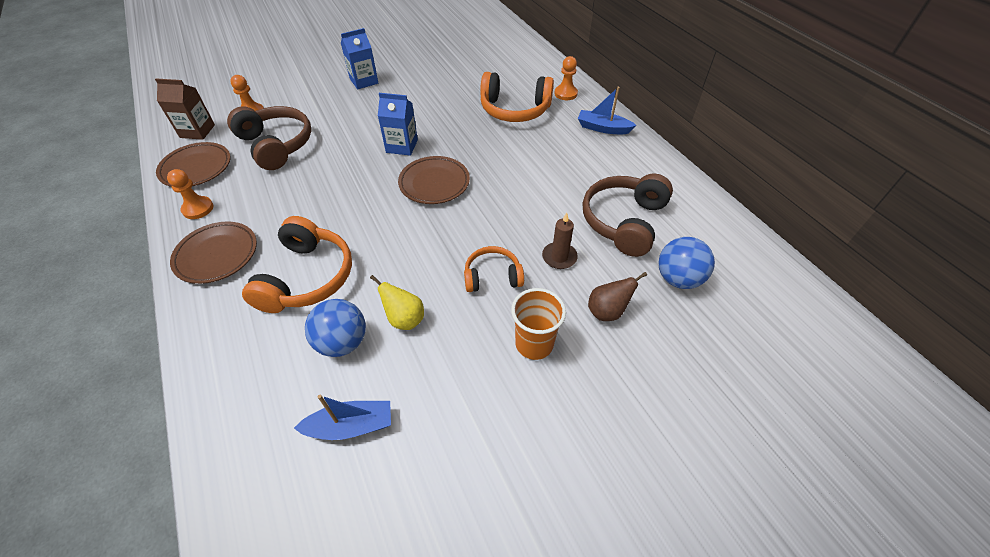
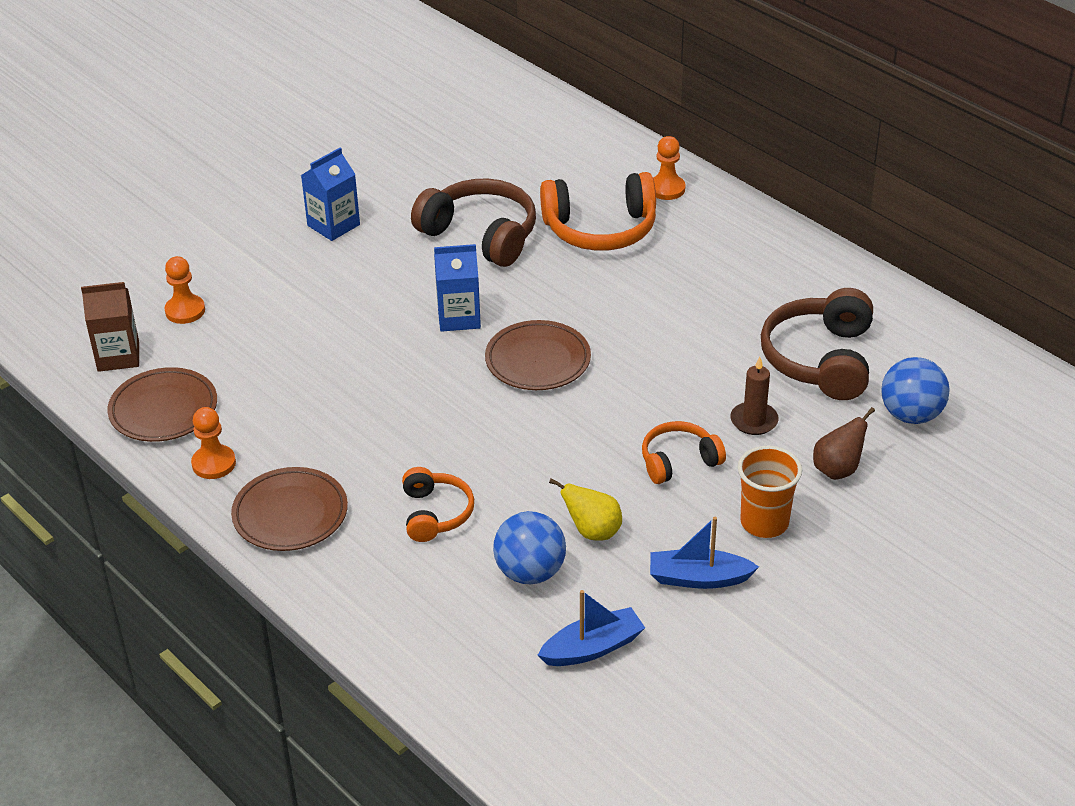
camera: 15 degrees left, 10 degrees down
(276, 145) = (263, 353): brown headphones -> brown headphones (481, 235)
(307, 277) = (435, 513): orange headphones -> orange headphones, size x0.59
(603, 128) = (744, 234): blue boat -> blue boat (698, 578)

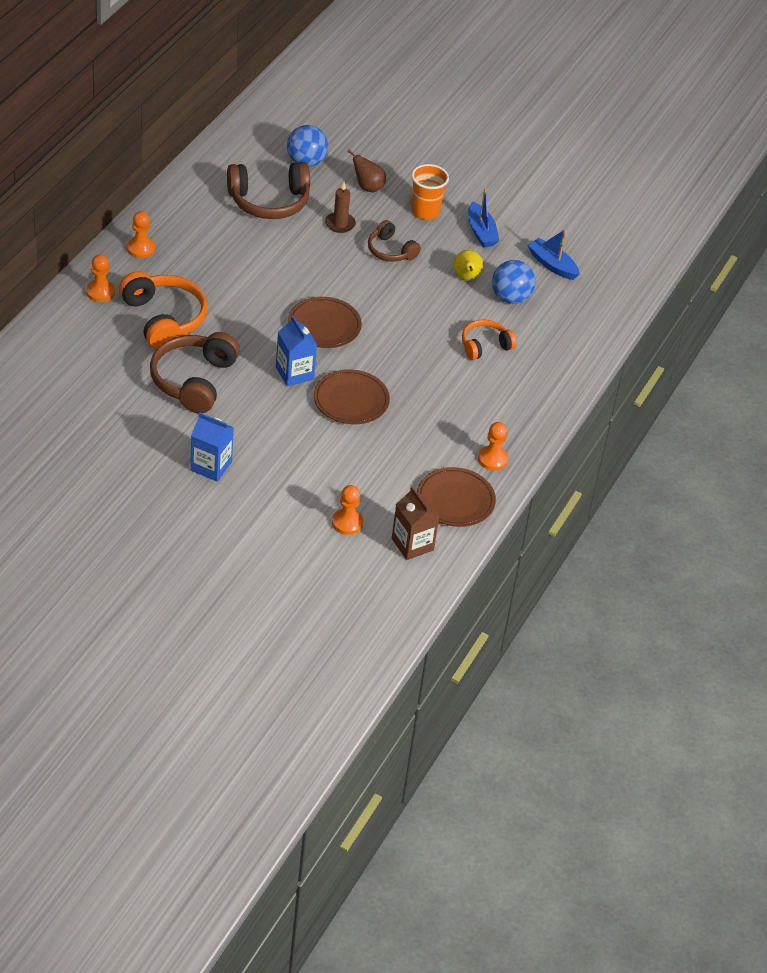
camera: 115 degrees left, 5 degrees up
(290, 514) = (518, 410): brown plate -> brown plate (351, 401)
(678, 461) = (390, 251): orange headphones -> brown headphones
(742, 231) = (141, 248): none -> orange pawn

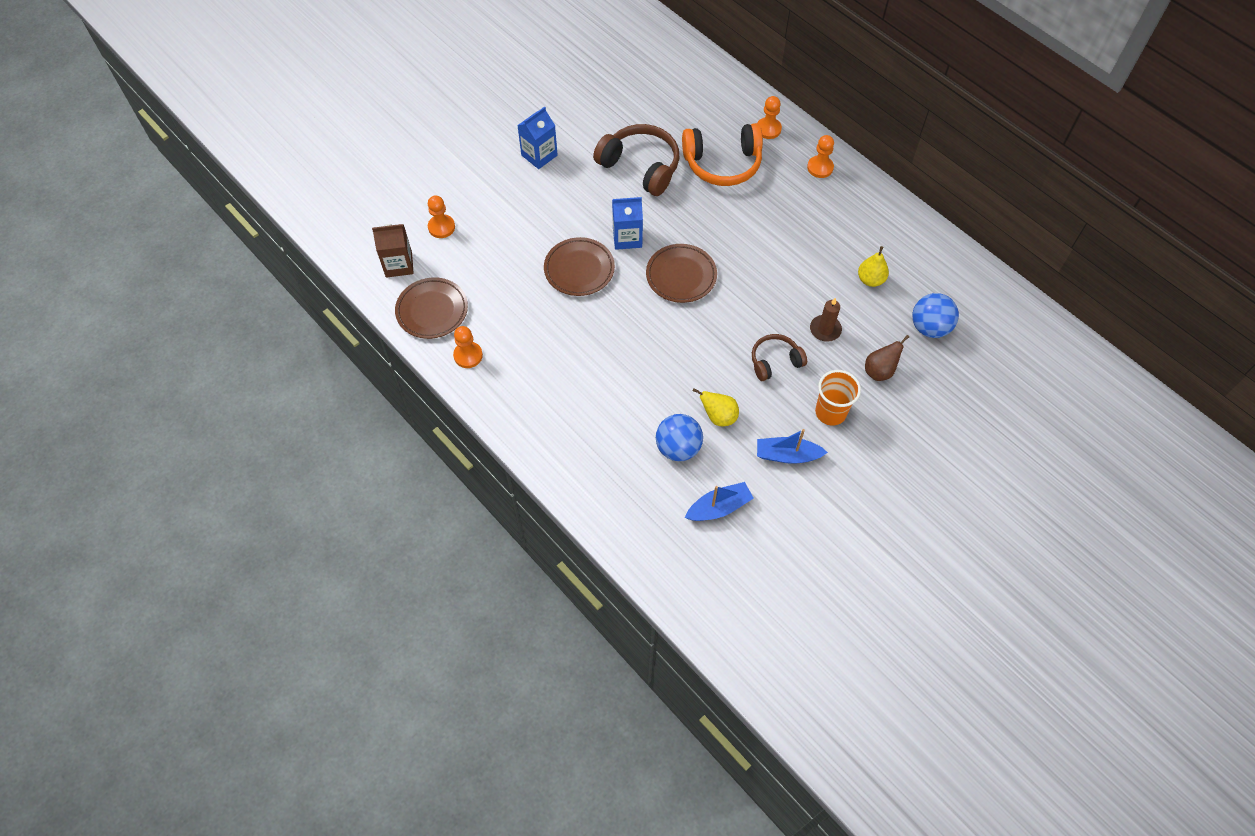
camera: 115 degrees right, 15 degrees up
(269, 201) = (870, 280): brown headphones -> yellow pear
(485, 346) = (615, 400): orange headphones -> none

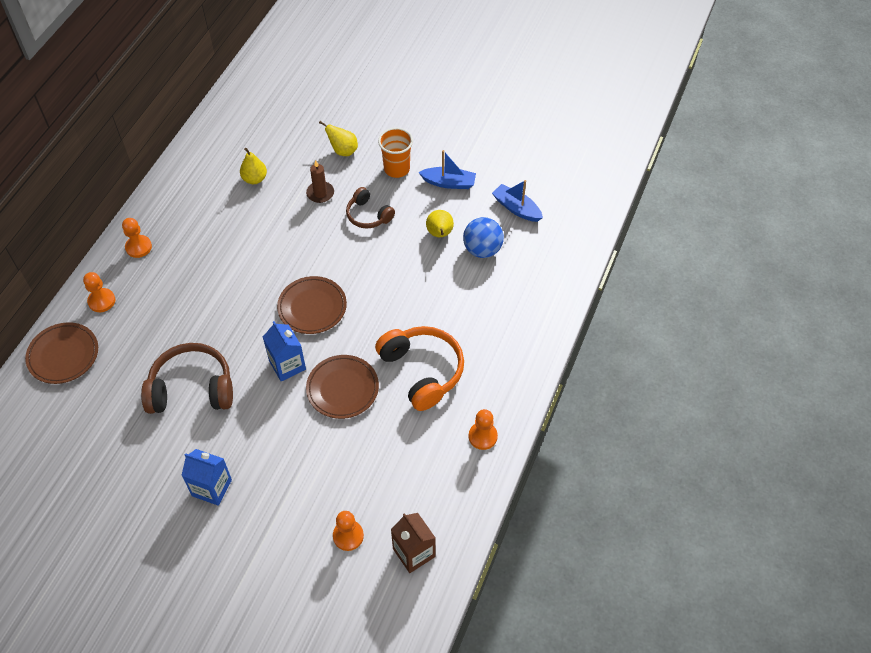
camera: 115 degrees left, 5 degrees down
(432, 310) = (451, 492): brown plate -> brown plate (63, 355)
(640, 166) = (192, 388): brown headphones -> brown headphones turned 75 degrees clockwise
(722, 163) = (162, 322): orange headphones -> orange headphones (422, 371)
(787, 455) = (449, 183): blue boat -> blue boat turned 60 degrees counterclockwise
(879, 371) = (343, 151): brown pear -> yellow pear
(929, 327) = (286, 132): blue ball -> none

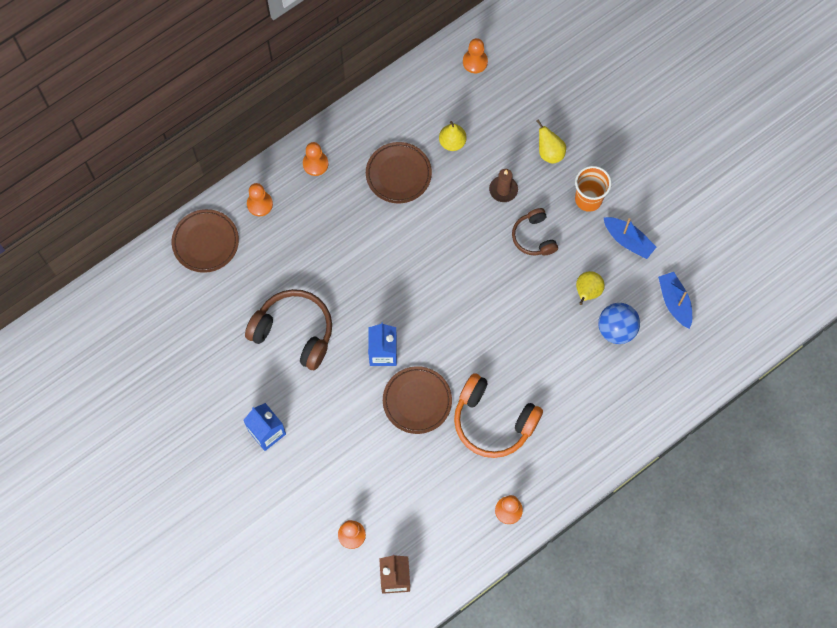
camera: 30 degrees right, 15 degrees up
(240, 116) = (475, 62): none -> orange pawn
(312, 307) = (433, 307): brown plate -> brown plate (398, 174)
(422, 371) = (493, 421): orange headphones -> orange headphones turned 120 degrees clockwise

